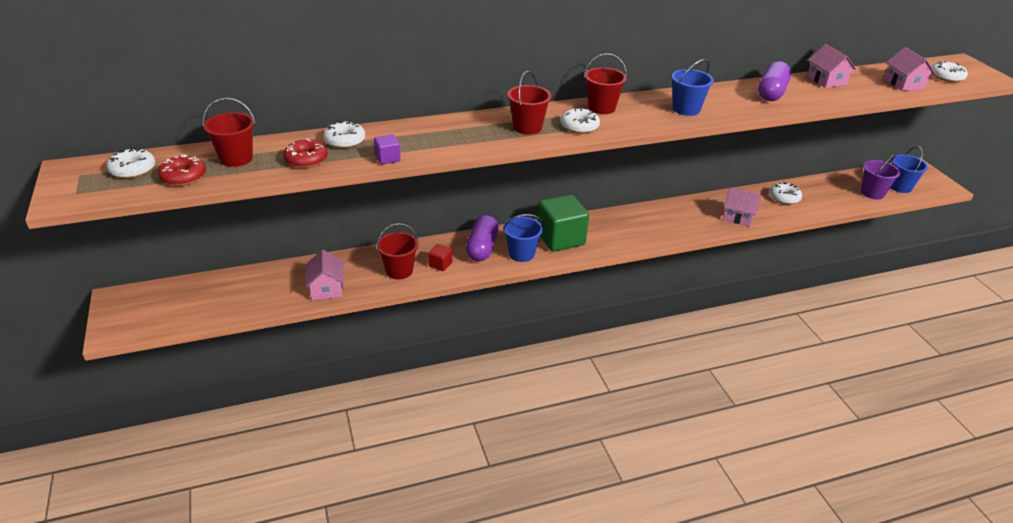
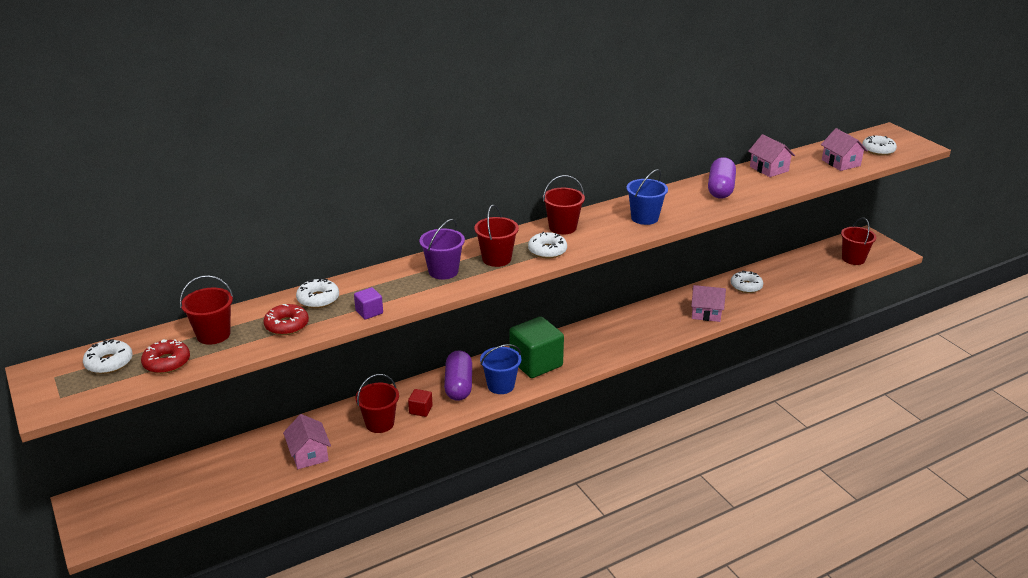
camera: 10 degrees left, 5 degrees down
(872, 193) = (829, 269): purple bucket -> purple bucket (443, 271)
(900, 187) = (853, 259): blue bucket -> red bucket

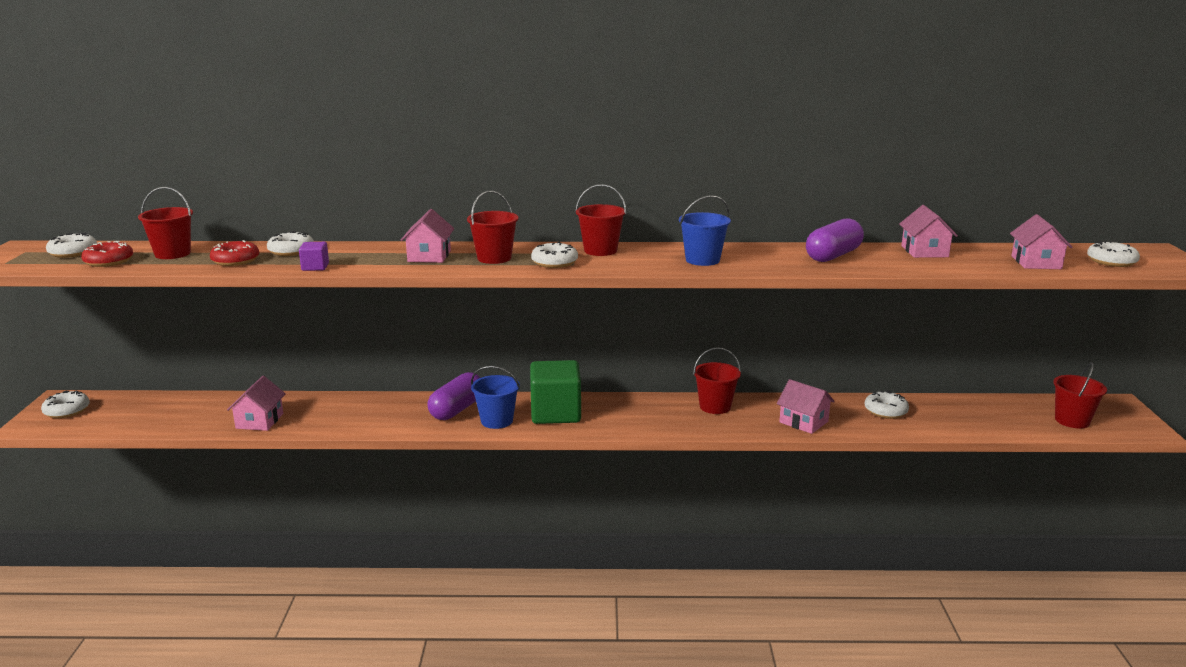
camera: 30 degrees right, 10 degrees down
(108, 510) = (67, 410): none -> white donut
(379, 423) = (348, 417): red bucket -> red bucket (715, 406)
(420, 410) = (397, 417): red cube -> none
(443, 271) = (429, 256): purple bucket -> pink house

